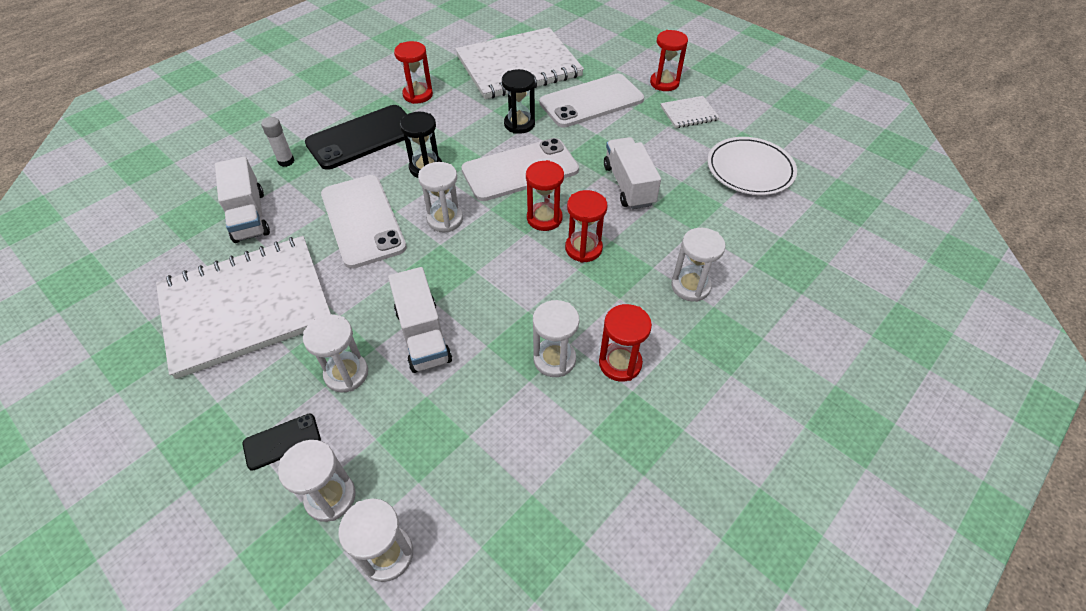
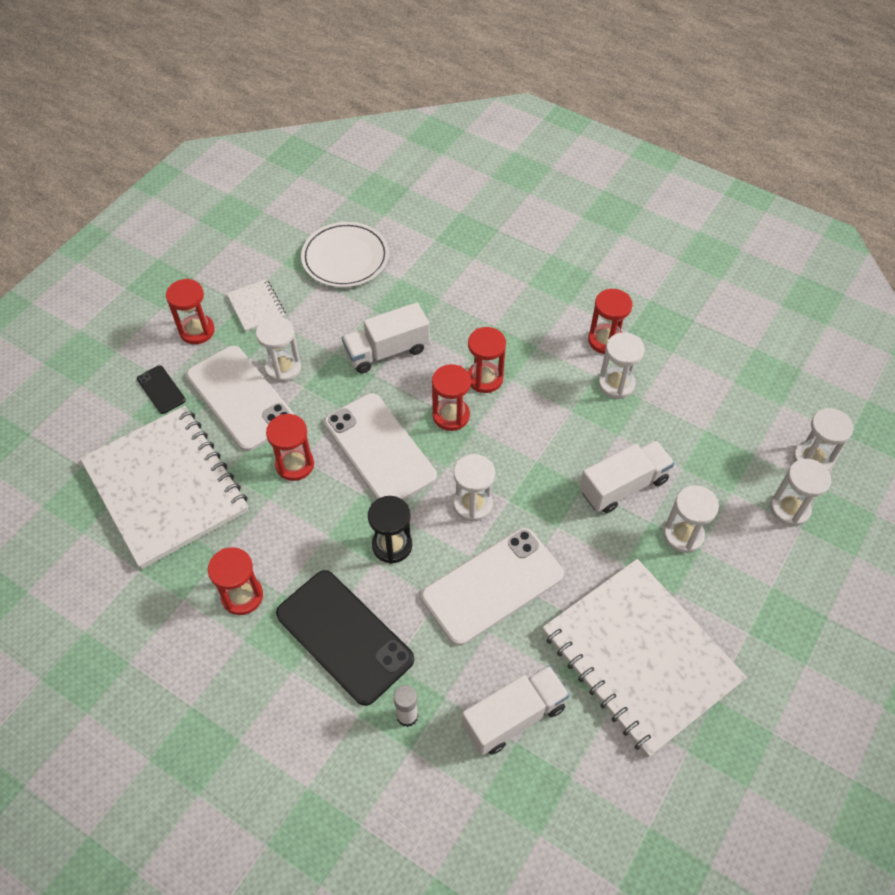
camera: 100 degrees left, 5 degrees up
(282, 441) = (762, 562): black phone -> black phone (161, 389)
(519, 124) = (295, 465): black hourglass -> red hourglass
(690, 286) = (510, 299): white hourglass -> white hourglass (283, 368)

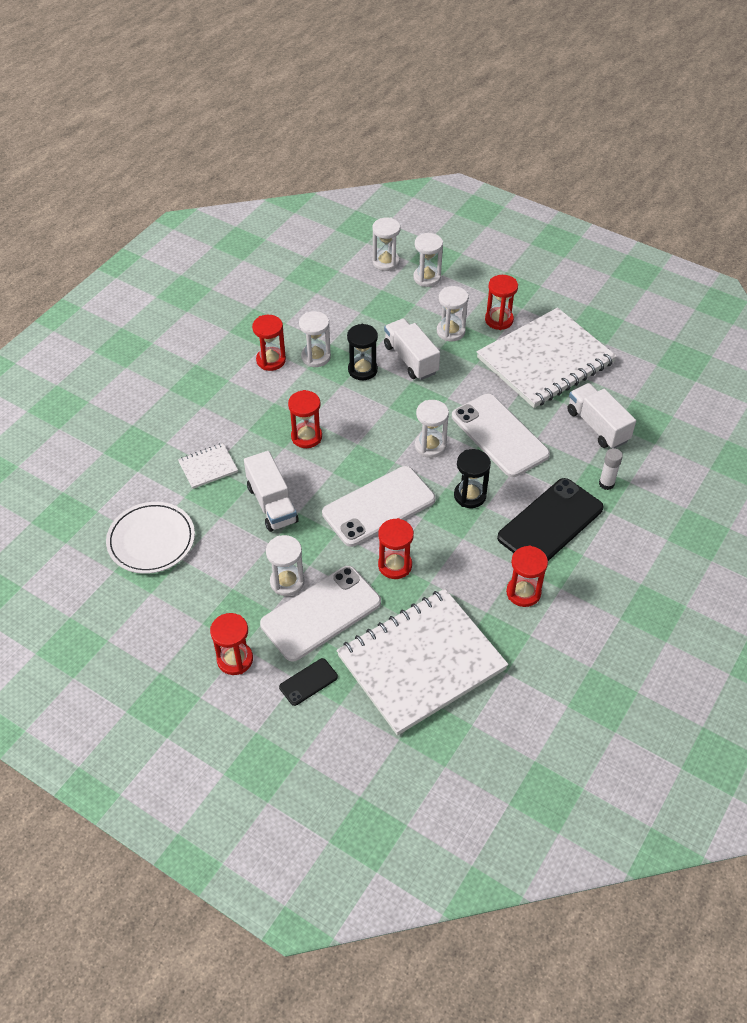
camera: 90 degrees left, 5 degrees down
(256, 307) = (208, 610): white notebook -> white notebook (208, 467)
(451, 415) = (344, 459): red hourglass -> red hourglass (499, 320)
(598, 433) = (362, 370): none -> black hourglass

